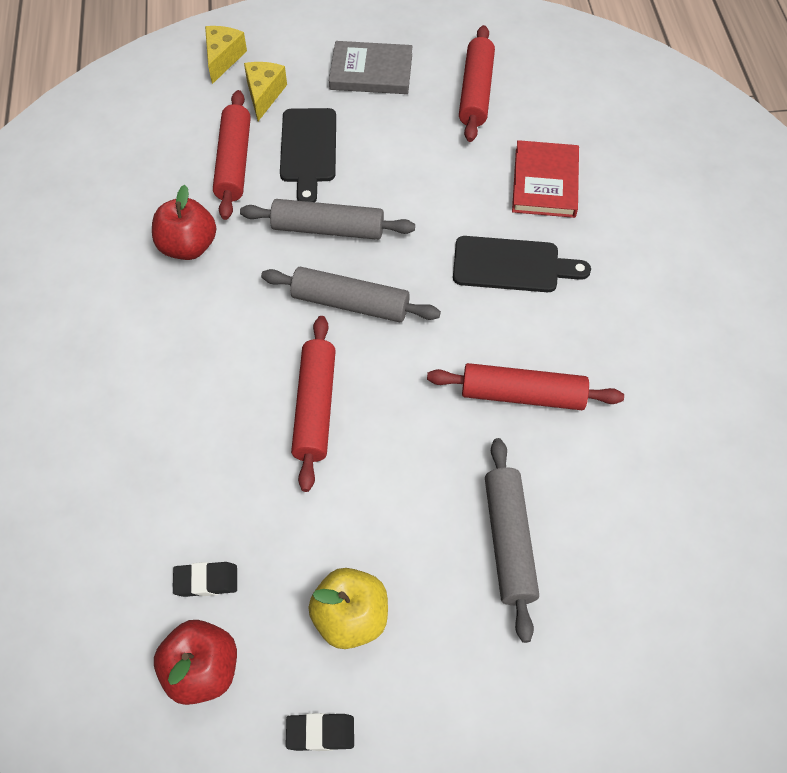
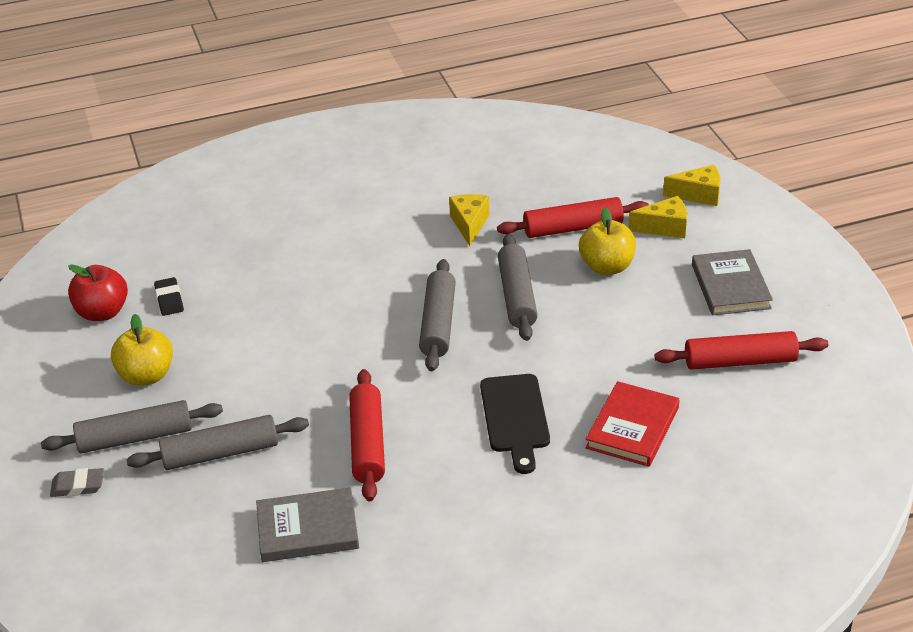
camera: 80 degrees right, 20 degrees down
(188, 246) = (469, 224): red apple -> yellow cheese
(308, 150) = (607, 267): black cutting board -> yellow apple
(315, 407) = (327, 324): red rolling pin -> none
(320, 733) = (59, 376): black eraser -> none
(462, 637) = (135, 437): none -> grey rolling pin
(534, 711) = (78, 486): none -> grey eraser
(545, 182) = (633, 428): red book -> red book turned 60 degrees counterclockwise
(639, 466) = (308, 529): none -> grey book

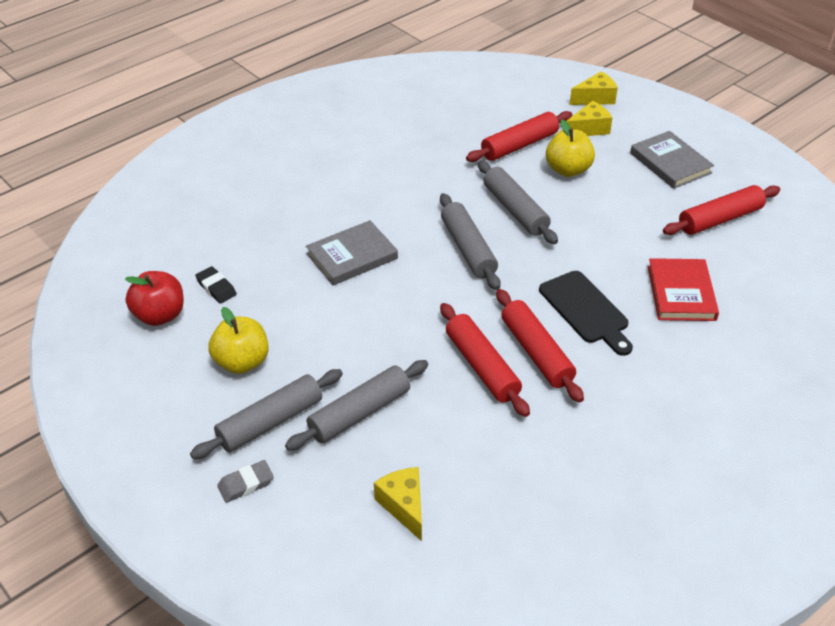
camera: 25 degrees left, 5 degrees up
(308, 529) = (484, 458): grey book -> grey book (352, 256)
(432, 445) = (536, 352): none -> red rolling pin
(469, 224) = (435, 161): yellow cheese -> yellow cheese (404, 506)

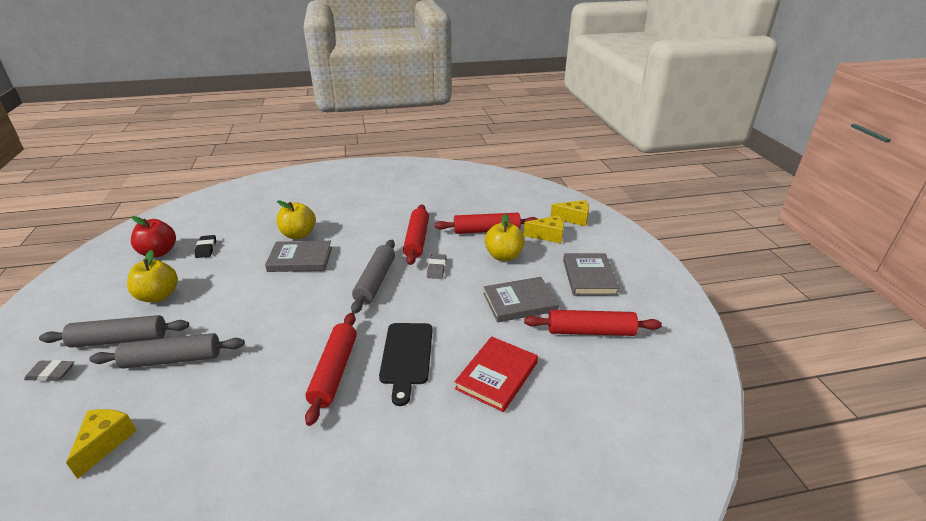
camera: 30 degrees right, 10 degrees down
(309, 227) = (298, 234): none -> yellow apple
(482, 366) = (286, 364): red rolling pin -> red rolling pin (417, 240)
(515, 210) = (436, 268): grey rolling pin -> grey eraser
(633, 215) = (519, 302): none -> grey book

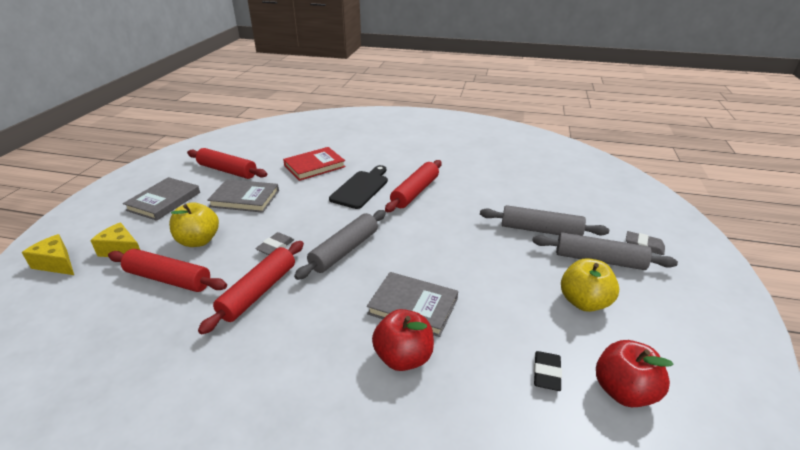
camera: 155 degrees left, 0 degrees up
(105, 443) = (566, 193): yellow cheese -> none
(298, 234) = (403, 357): yellow apple -> red apple

